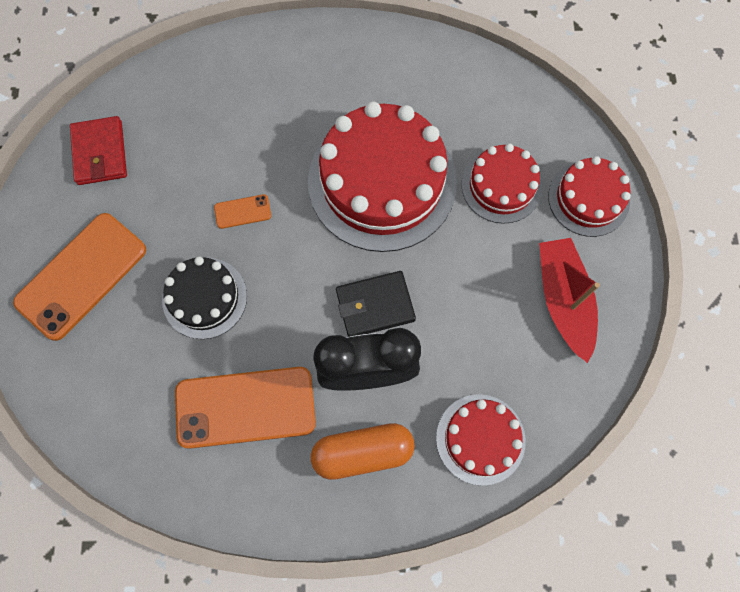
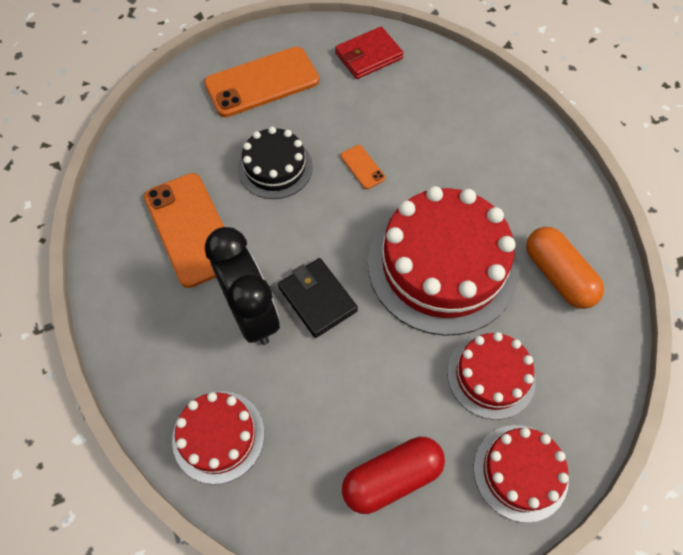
camera: 70 degrees right, 10 degrees down
(82, 276) = (262, 82): orange phone -> orange phone turned 45 degrees counterclockwise
(362, 452) = (177, 334): orange capsule -> orange capsule (558, 275)
(563, 300) = (392, 478): red boat -> red capsule

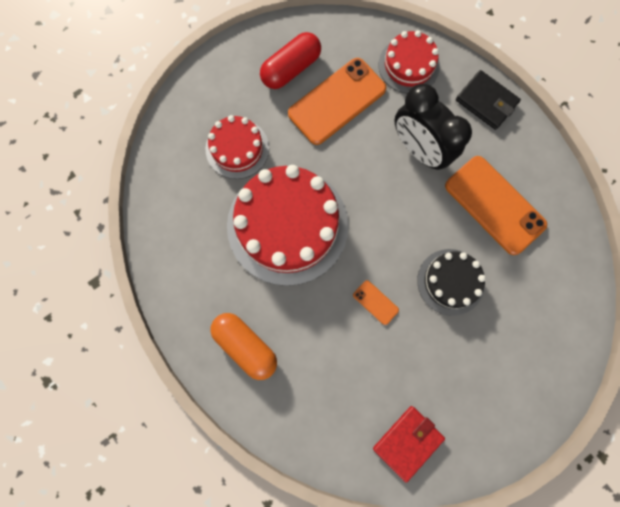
camera: 165 degrees right, 15 degrees up
(262, 82) = (500, 376): orange phone -> orange phone (337, 101)
(317, 299) = (375, 173): black wallet -> black wallet (486, 102)
(520, 472) = (210, 92): red cake -> none
(558, 275) = (195, 240): orange capsule -> orange capsule (245, 346)

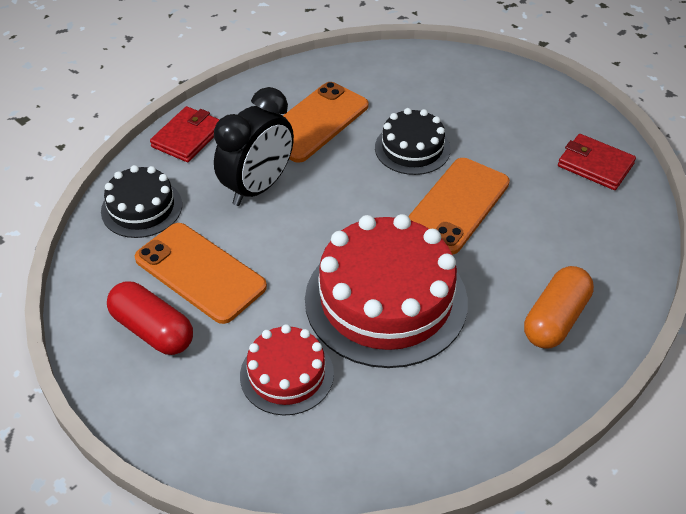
camera: 100 degrees left, 30 degrees down
(375, 302) = (456, 206): orange phone -> orange phone, size x2.31
(409, 65) = (141, 208): red cake -> black cake
(486, 102) = (187, 137): black wallet -> red wallet

